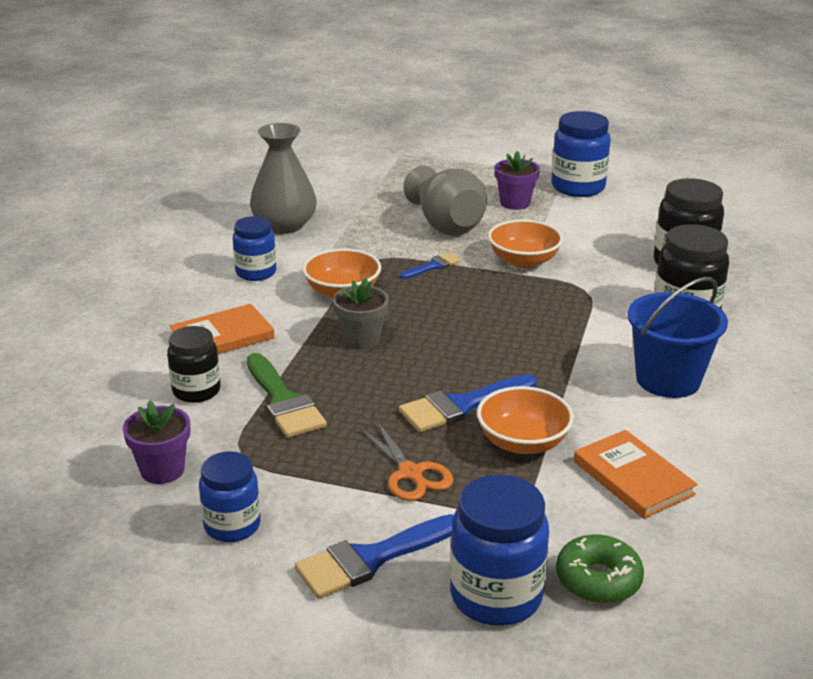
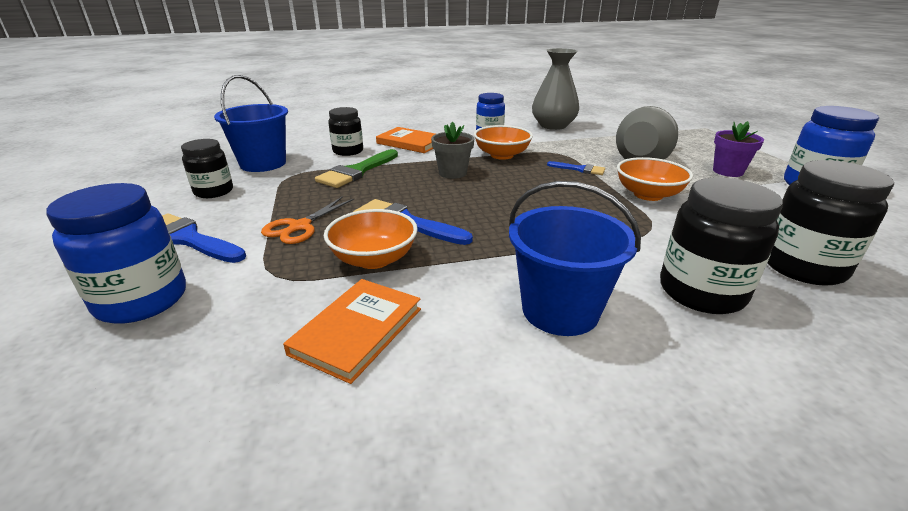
camera: 60 degrees right, 0 degrees up
(162, 470) = (263, 163): purple flower pot -> blue bucket
(232, 526) = (214, 192): blue jar -> black jar
(598, 579) = (171, 350): green donut -> none

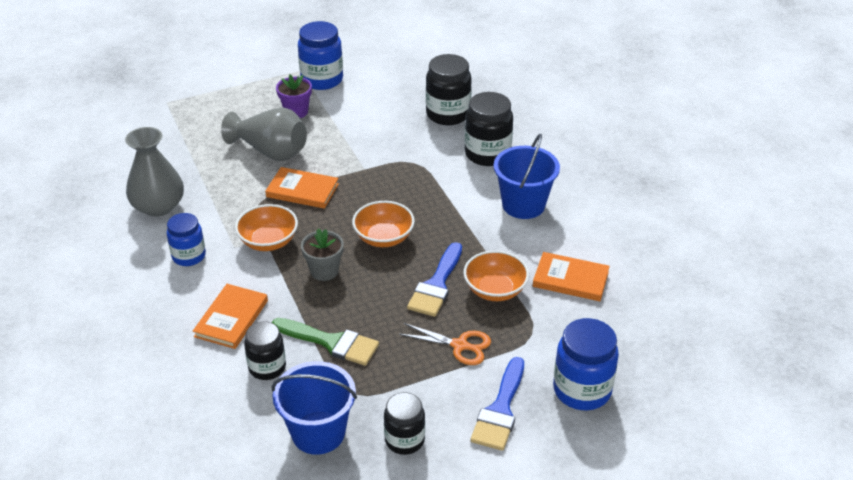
camera: 100 degrees left, 10 degrees up
(580, 169) = (302, 190): blue brush -> orange book
(648, 195) = (354, 158): orange bowl -> orange bowl (384, 238)

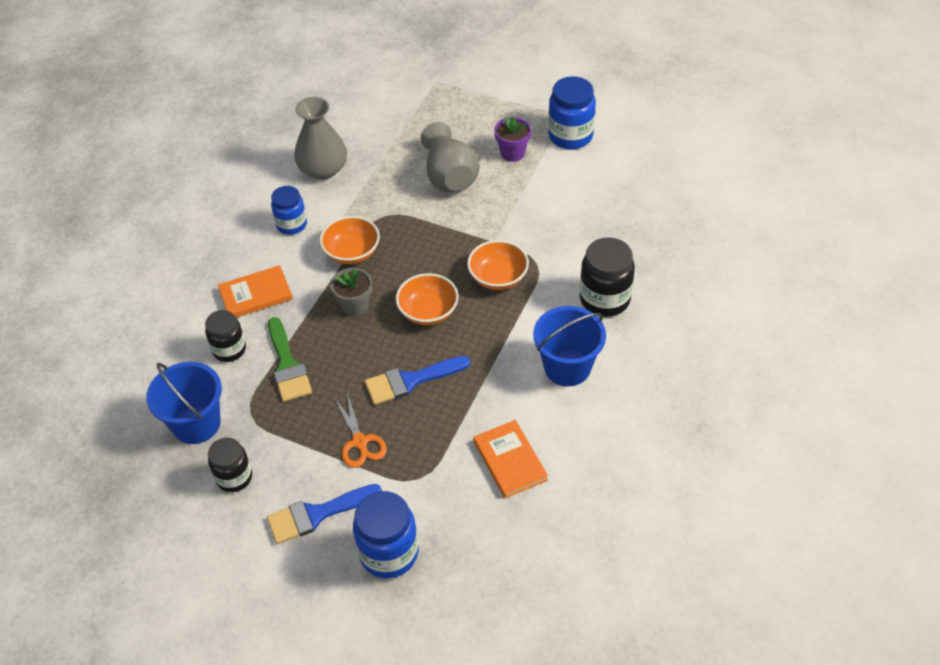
camera: 50 degrees right, 10 degrees up
(302, 190) = (427, 227): orange book -> none
(448, 114) = (625, 238): black jar -> none
(495, 290) = (444, 420): orange bowl -> orange bowl (498, 277)

